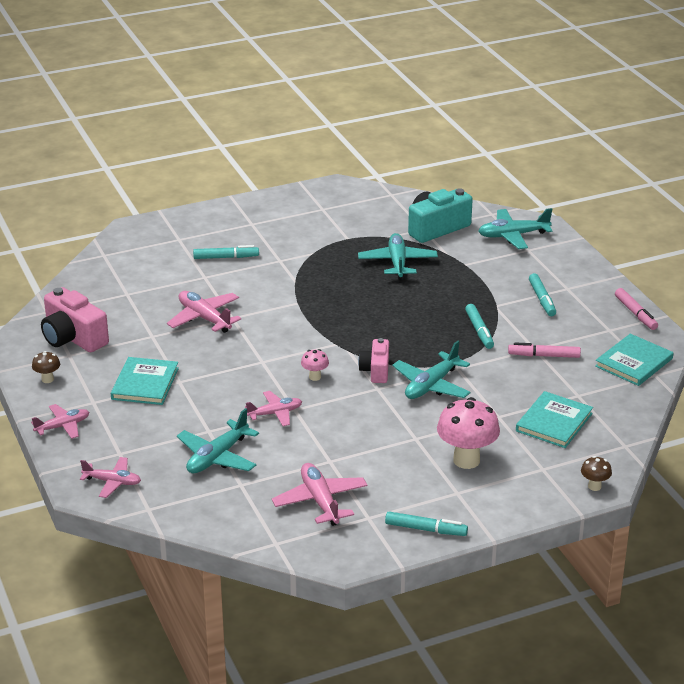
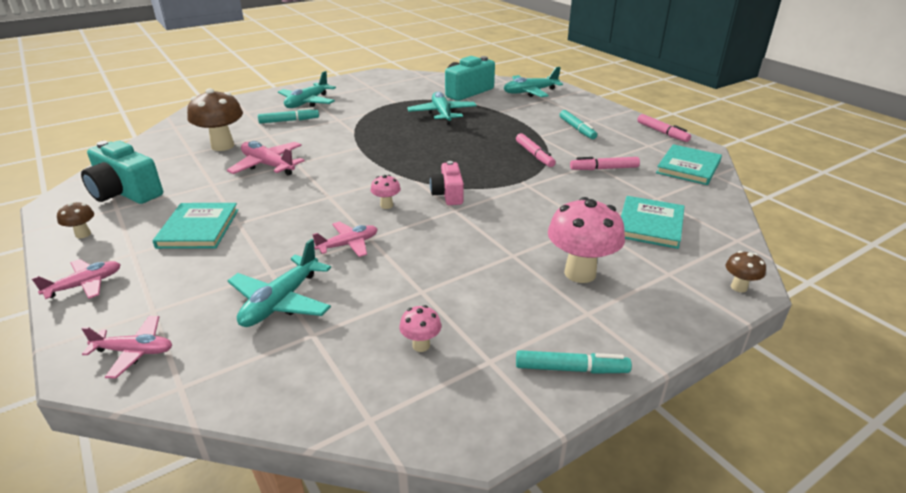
camera: 10 degrees left, 0 degrees up
(73, 338) = (125, 192): pink camera -> turquoise camera
(157, 288) = (222, 146): none -> brown mushroom
(320, 501) = (421, 345): pink plane -> pink mushroom
(431, 385) = (509, 202): turquoise plane -> turquoise plane (307, 102)
(479, 331) = (534, 155): turquoise marker -> pink marker

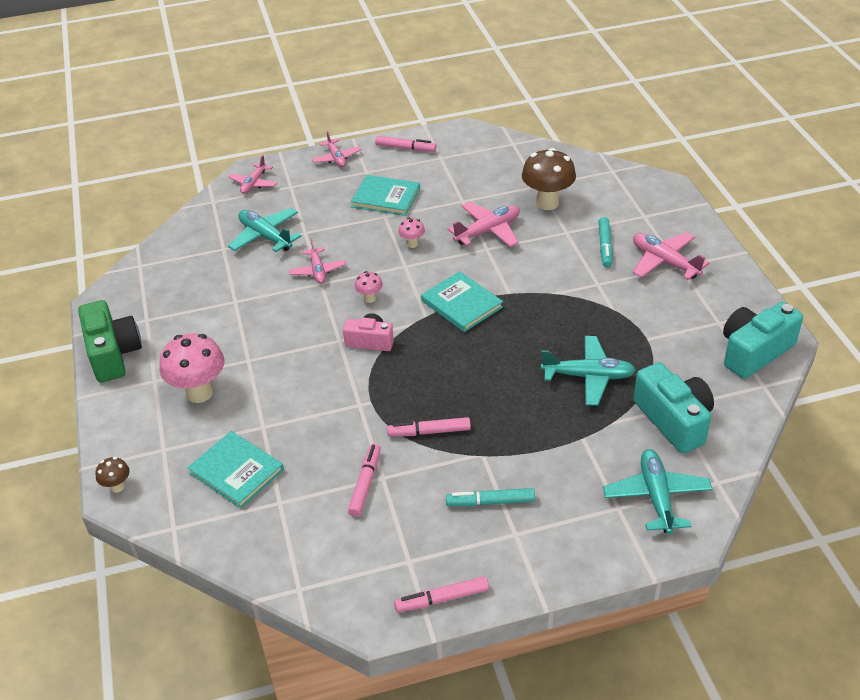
camera: 110 degrees right, 10 degrees up
(83, 234) = (405, 148): brown mushroom -> pink marker
(125, 192) = (467, 158): turquoise camera -> turquoise camera (754, 352)
(307, 102) = (664, 262): turquoise plane -> pink plane
(421, 345) = (181, 292): pink mushroom -> pink mushroom (412, 244)
(571, 369) = (113, 354): turquoise marker -> green camera
(688, 167) = (330, 572): turquoise book -> turquoise book (461, 304)

